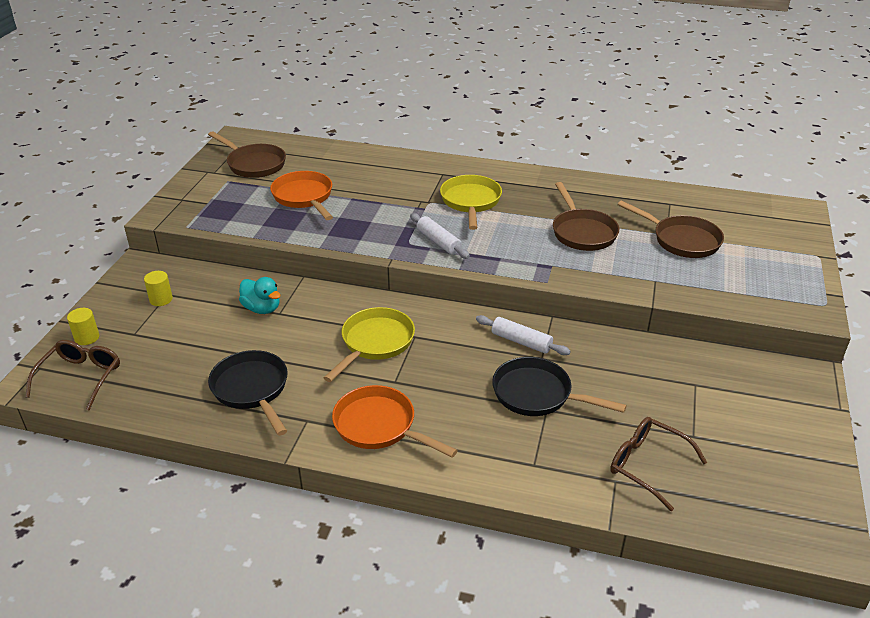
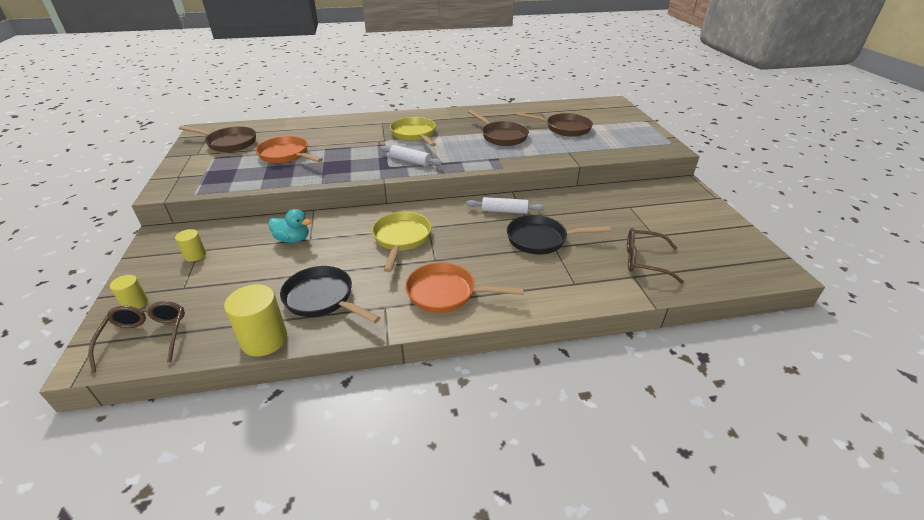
camera: 25 degrees left, 0 degrees up
(176, 416) = (264, 339): none -> yellow cylinder

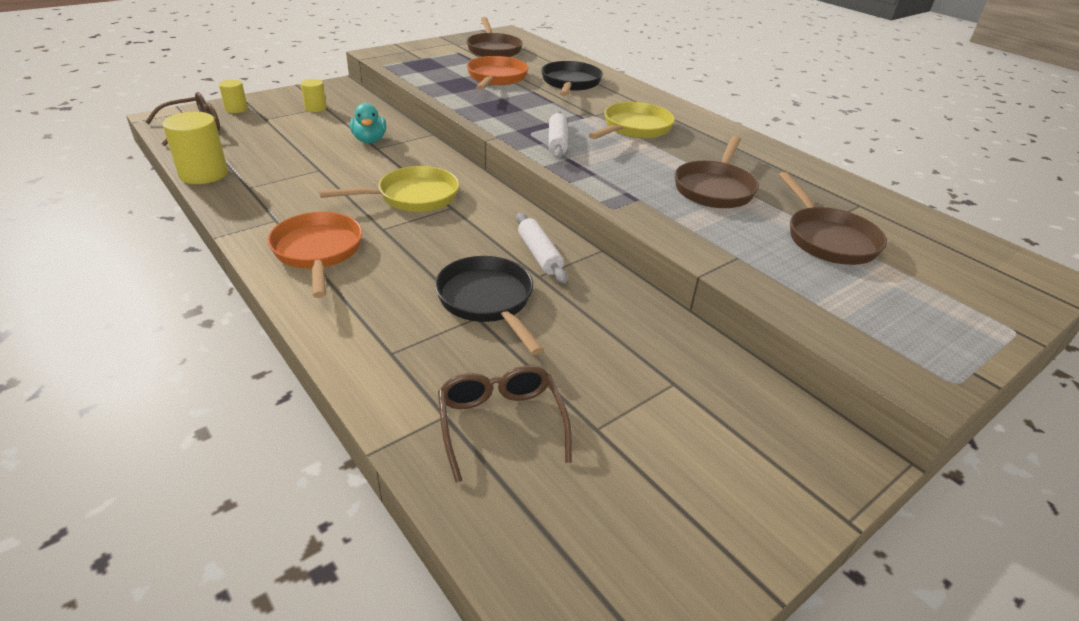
camera: 60 degrees right, 0 degrees up
(322, 298) = (276, 183): black pan -> black pan (570, 83)

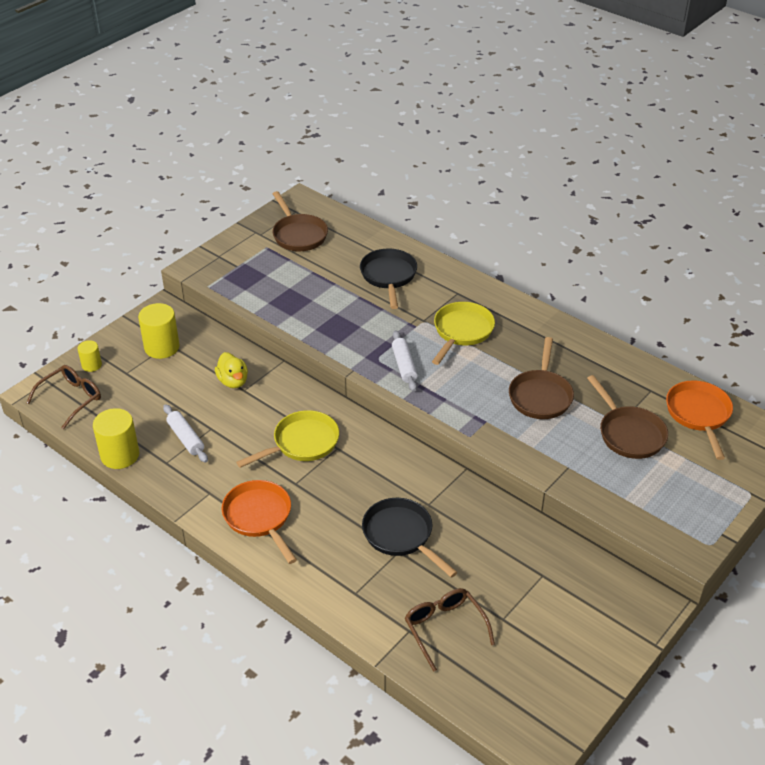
camera: 10 degrees left, 5 degrees up
(315, 108) = (162, 347): yellow cylinder -> yellow cylinder, size x1.78
(369, 140) = (233, 381): turquoise duck -> yellow duck
(496, 78) = (319, 283): orange pan -> orange pan (698, 415)
(539, 255) = (422, 483): white rolling pin -> white rolling pin (186, 438)

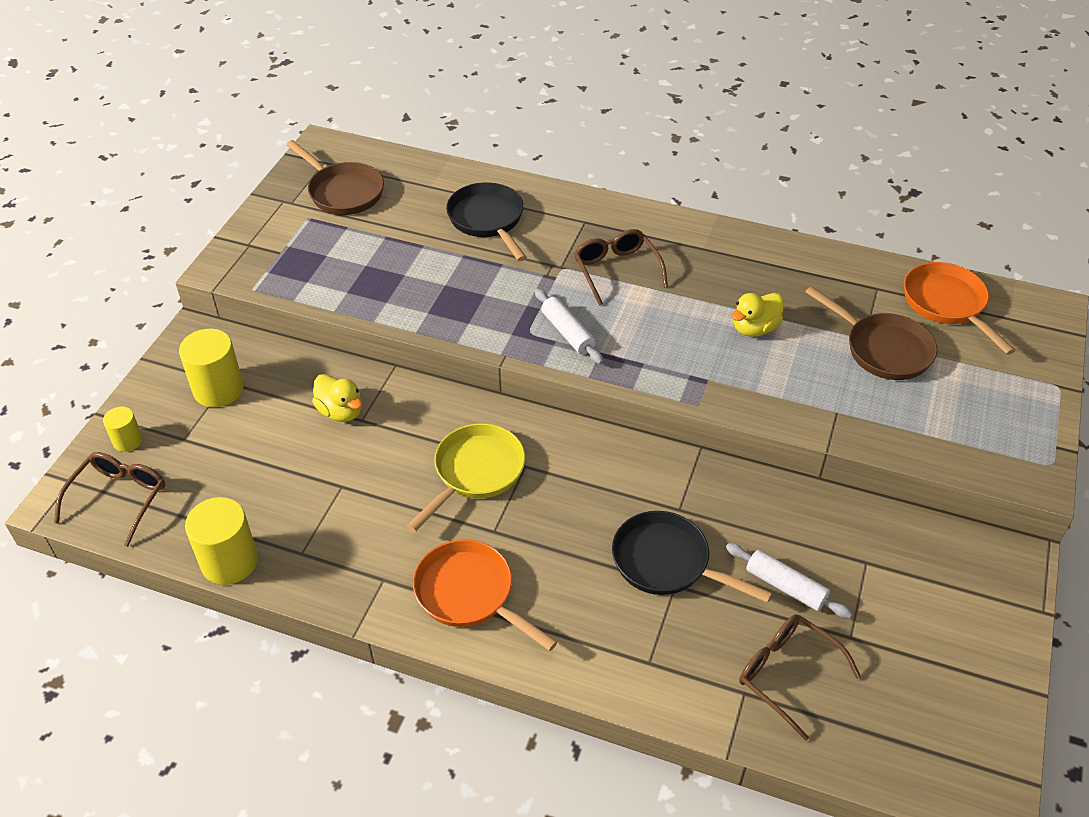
camera: 20 degrees left, 5 degrees up
(186, 438) = (313, 510): white rolling pin -> white rolling pin (785, 586)
(461, 332) = (616, 270): yellow pan -> brown glasses
(540, 396) = (754, 328): brown pan -> yellow duck

